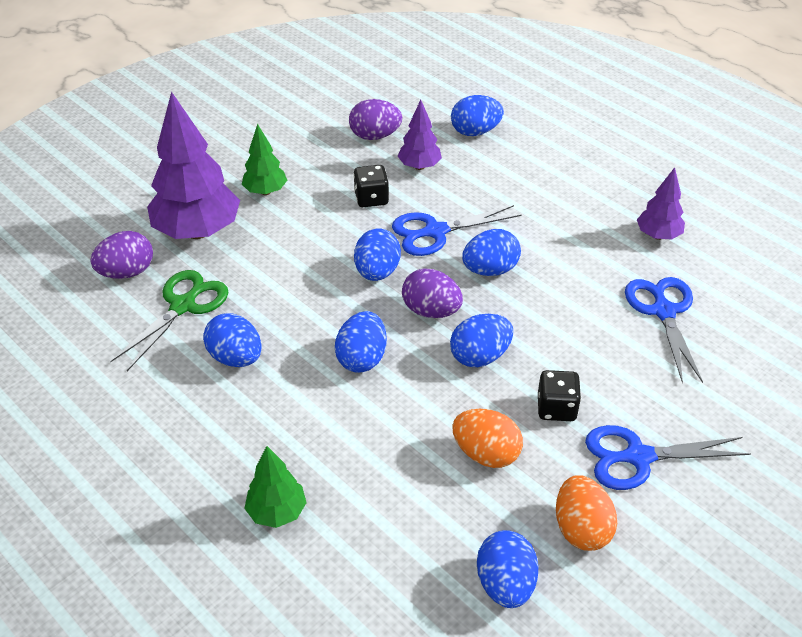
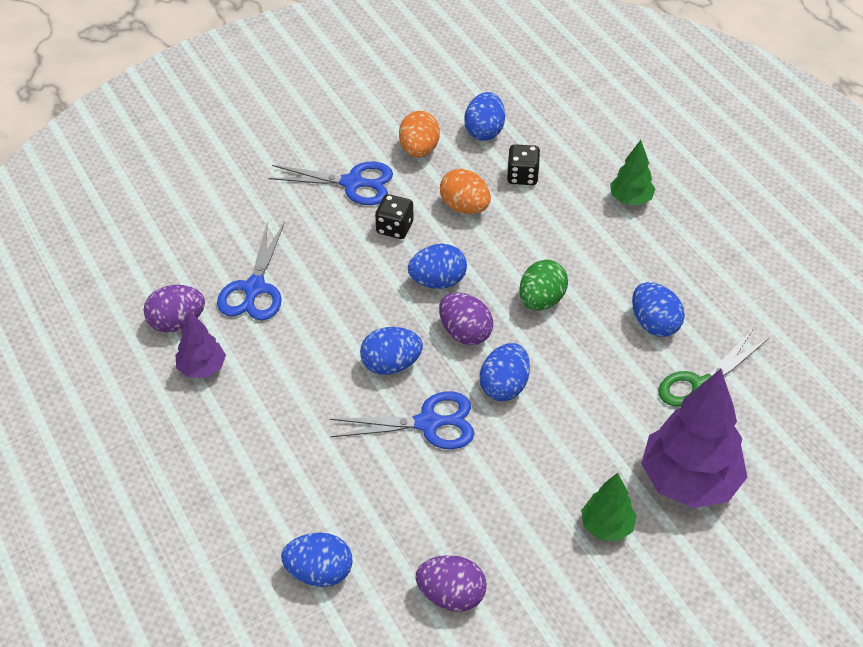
camera: 165 degrees left, 5 degrees up
(127, 272) = (764, 441): purple egg -> purple egg (177, 322)
(362, 358) = (541, 300): blue egg -> green egg
(371, 198) = (484, 486): black dice -> black dice (522, 176)
(419, 166) = (412, 526): purple tree -> none

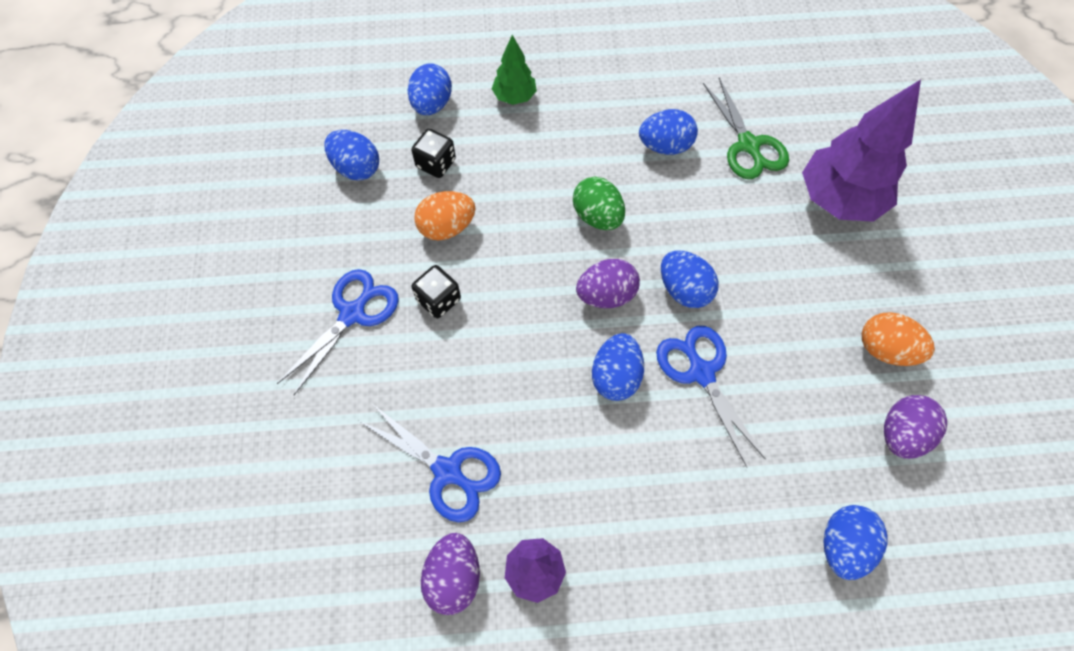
camera: 65 degrees left, 15 degrees up
(419, 150) = (345, 234): orange egg -> orange egg (885, 349)
(428, 423) = (701, 372): blue scissors -> blue scissors turned 45 degrees counterclockwise
(437, 281) = (530, 291): blue egg -> blue egg (432, 105)
(606, 526) = (865, 279): green tree -> none

